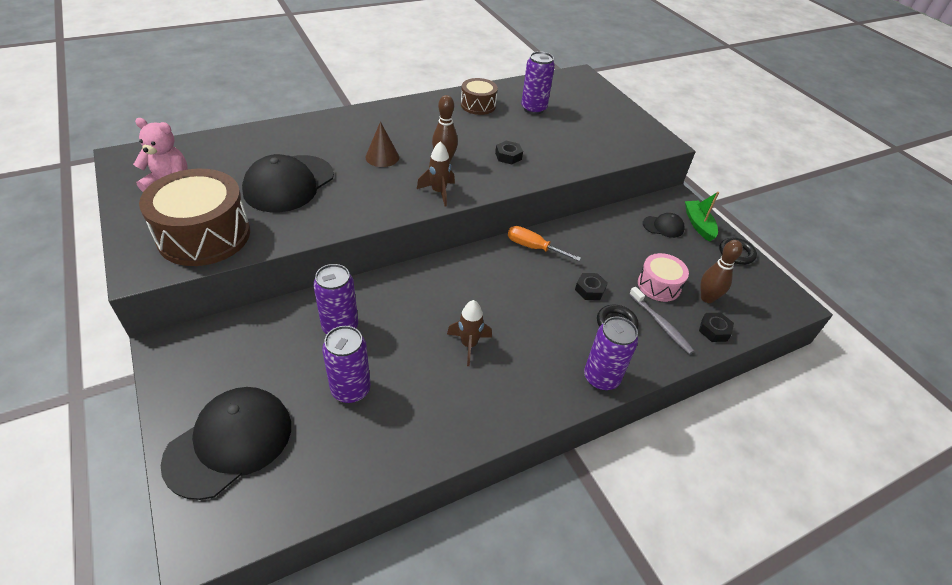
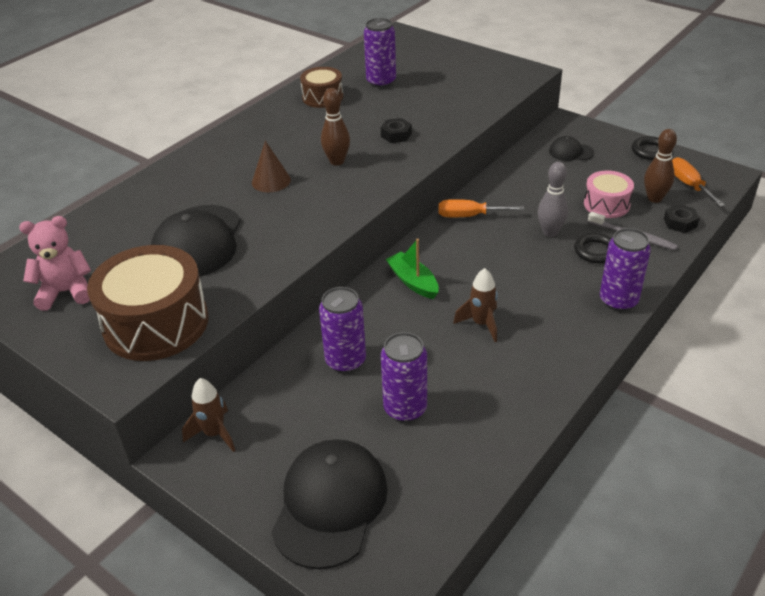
camera: 20 degrees left, 5 degrees down
(438, 192) = (359, 192): brown rocket -> brown rocket (214, 434)
(590, 290) = (550, 232): black nut -> grey bowling pin
(663, 226) = (571, 152): black cap -> black cap turned 150 degrees counterclockwise
(698, 224) = (600, 138): green boat -> green boat (413, 282)
(749, 299) = (689, 185): none -> orange screwdriver

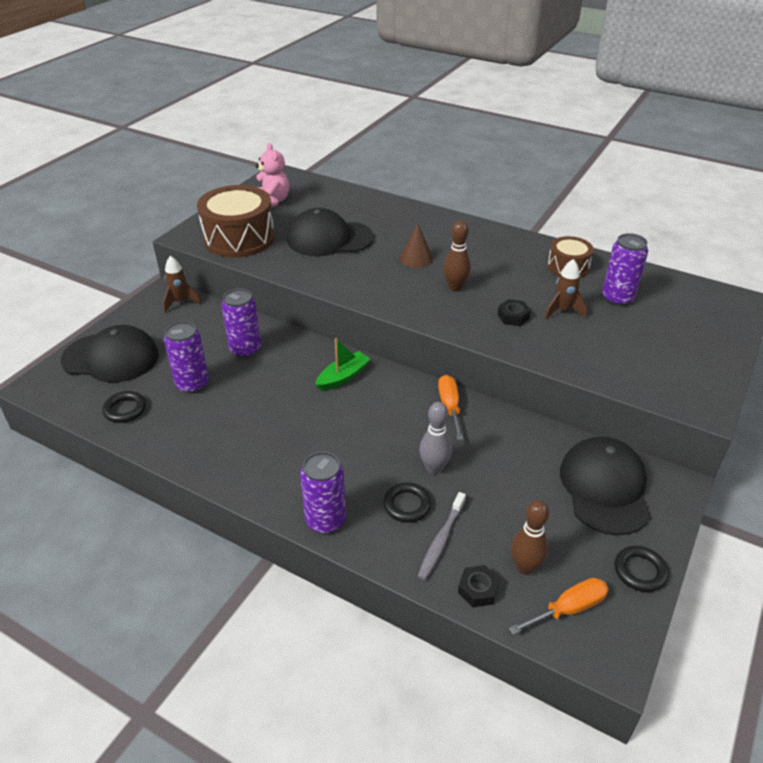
camera: 80 degrees right, 0 degrees up
(446, 474) = (125, 409): none -> black ring
(481, 324) = (288, 422): brown rocket -> brown rocket (562, 311)
(571, 152) = (604, 488): black cap -> black cap, size x2.08
(606, 204) = (499, 518): pink drum -> none

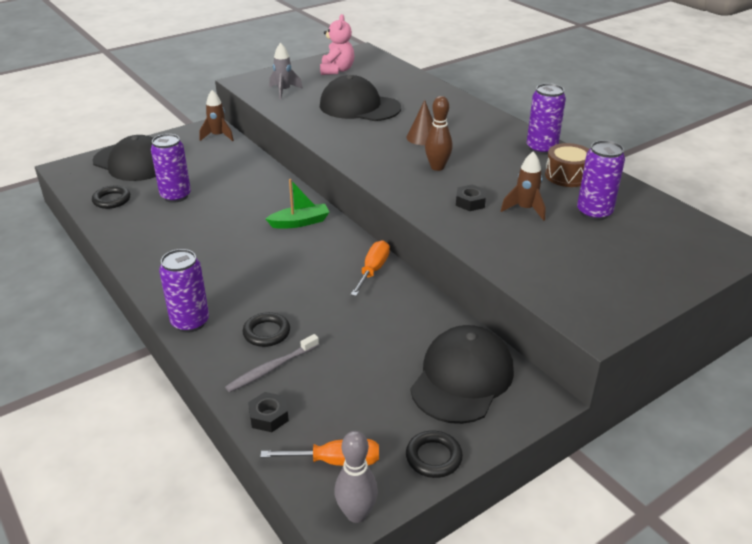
camera: 25 degrees right, 5 degrees down
(239, 238) = (284, 91): brown drum -> grey rocket
(245, 350) = (238, 182): purple can -> purple can (541, 148)
(434, 468) = (315, 312): grey bowling pin -> grey bowling pin (356, 514)
(525, 567) = (326, 414): brown bowling pin -> none

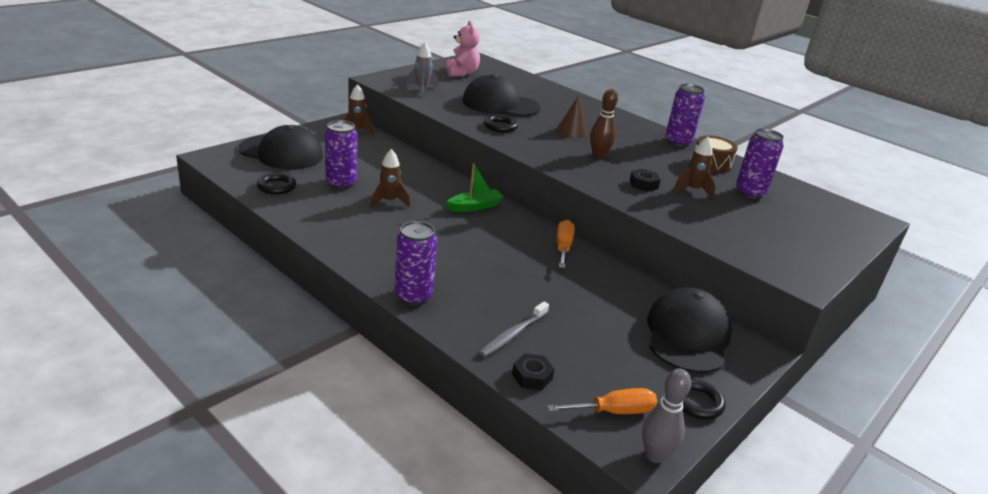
camera: 15 degrees left, 5 degrees down
(214, 216) = (389, 201): none -> brown rocket
(266, 333) = (492, 303): black ring -> black ring (500, 126)

